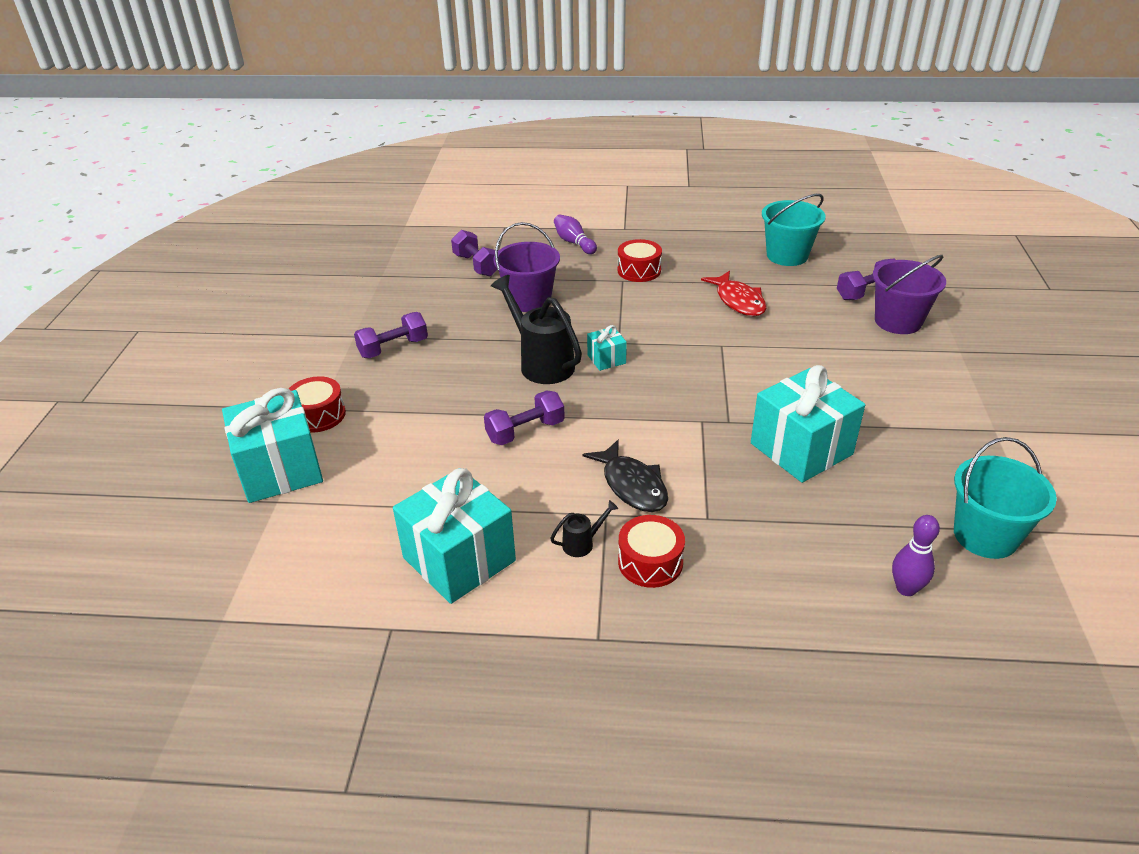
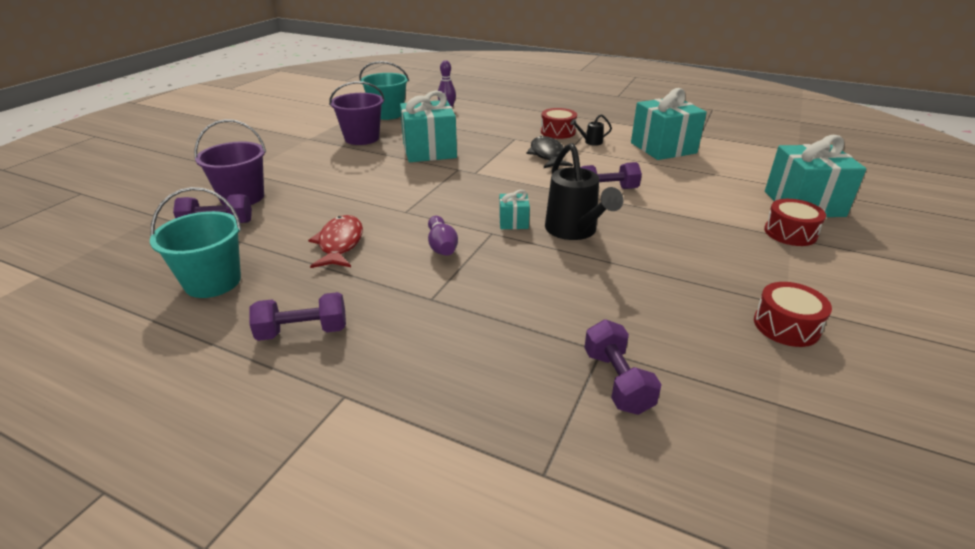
camera: 160 degrees left, 5 degrees down
(393, 348) = (730, 278): purple dumbbell -> purple dumbbell (303, 331)
(529, 300) = (560, 300): purple bucket -> purple bucket (362, 138)
(574, 243) = (445, 387): purple bowling pin -> purple bowling pin (442, 246)
(639, 270) = (399, 307): red drum -> red drum (786, 326)

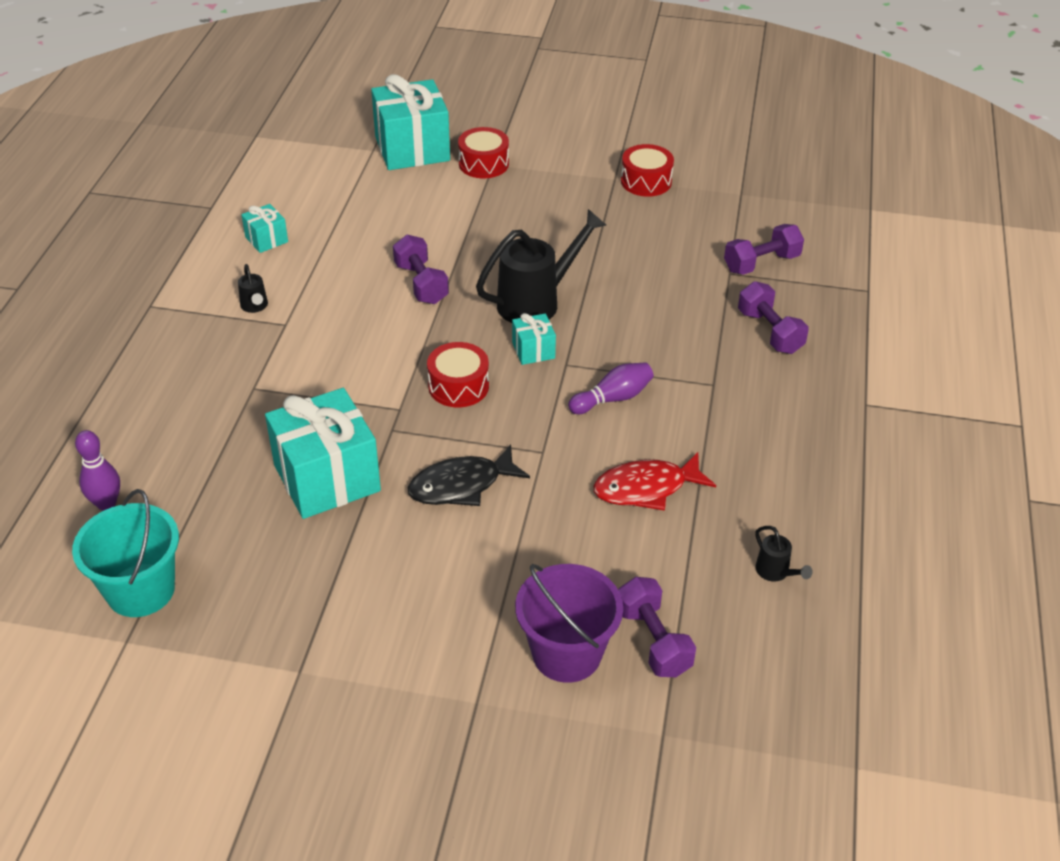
camera: 105 degrees left, 10 degrees up
(213, 282) = (775, 572): turquoise bucket -> black watering can
(303, 331) = (809, 459): purple dumbbell -> purple dumbbell (769, 332)
(362, 138) = (284, 587): purple bucket -> none
(547, 155) = (317, 345): black fish -> black fish (461, 485)
(558, 132) = (215, 344): red drum -> red drum (458, 386)
(663, 148) = (266, 239): turquoise gift -> turquoise gift, size x0.47

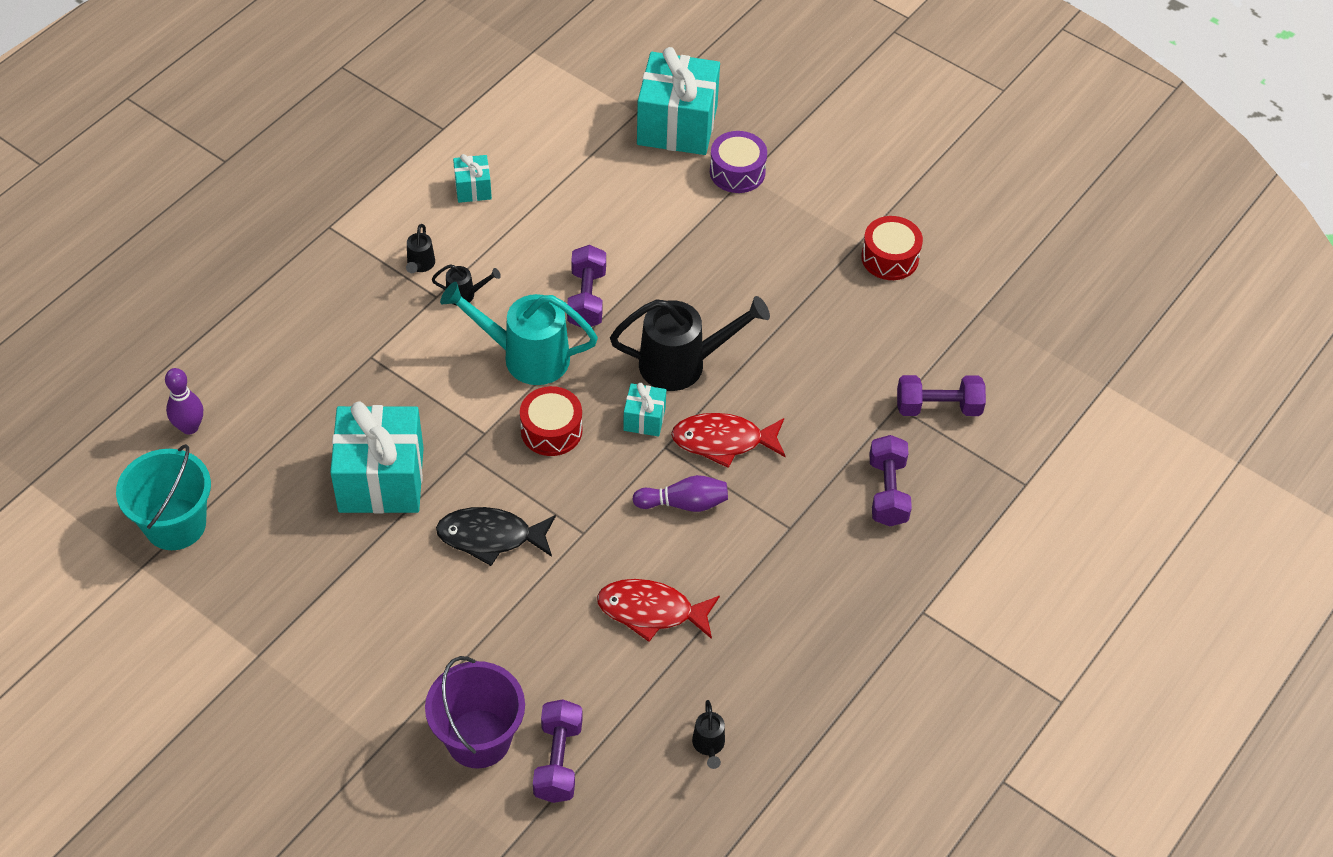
camera: 25 degrees right, 10 degrees up
(311, 314) = (465, 294): none -> black watering can
(398, 341) = (526, 357): none -> turquoise watering can
(483, 164) = (737, 172): red drum -> purple drum
(611, 343) = (723, 441): none -> red fish

